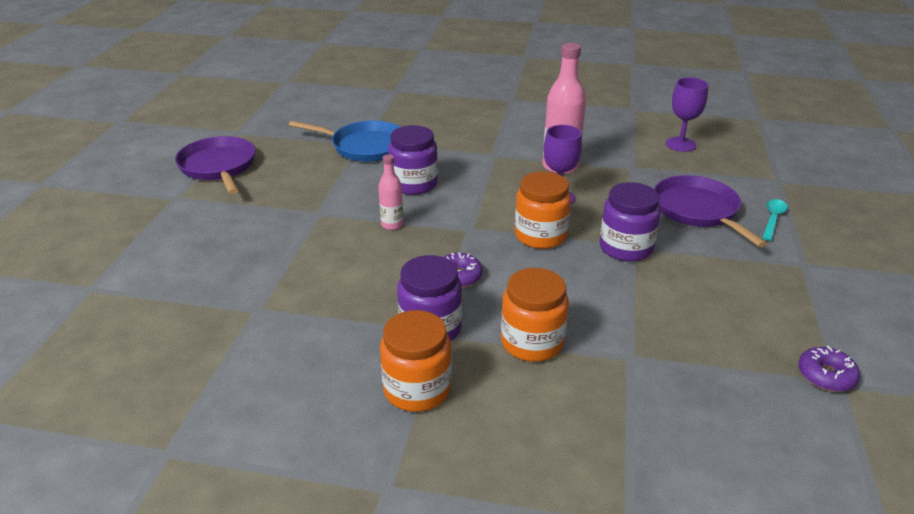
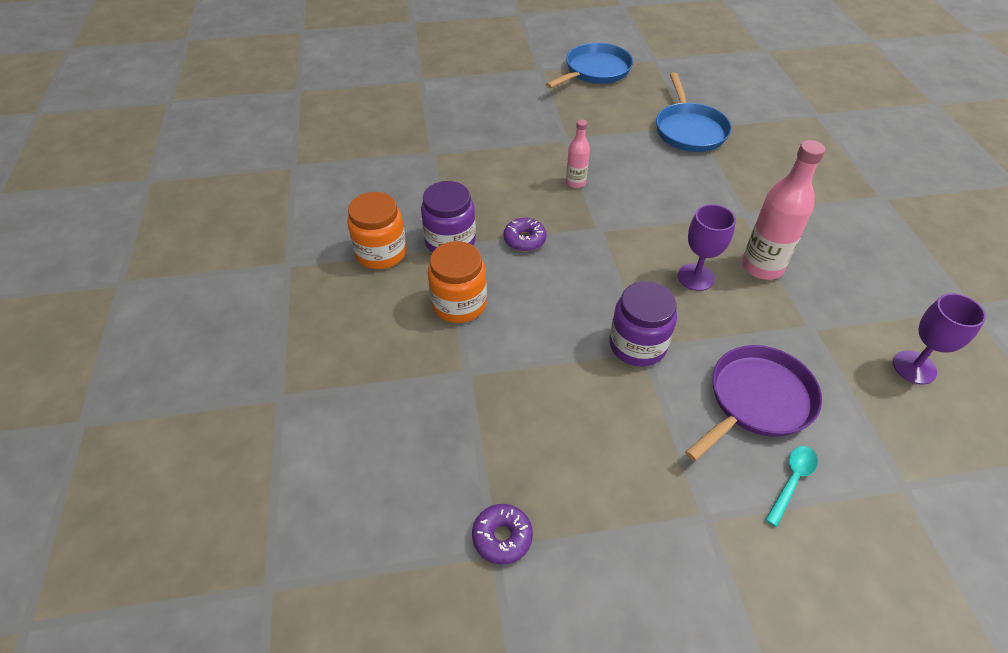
camera: 70 degrees right, 15 degrees up
(218, 167) = (595, 71): purple pan -> blue pan
(414, 184) = (648, 176): purple jar -> none
(540, 236) = (618, 278): orange jar -> none
(772, 219) = (792, 481): turquoise spoon -> turquoise spoon turned 60 degrees counterclockwise

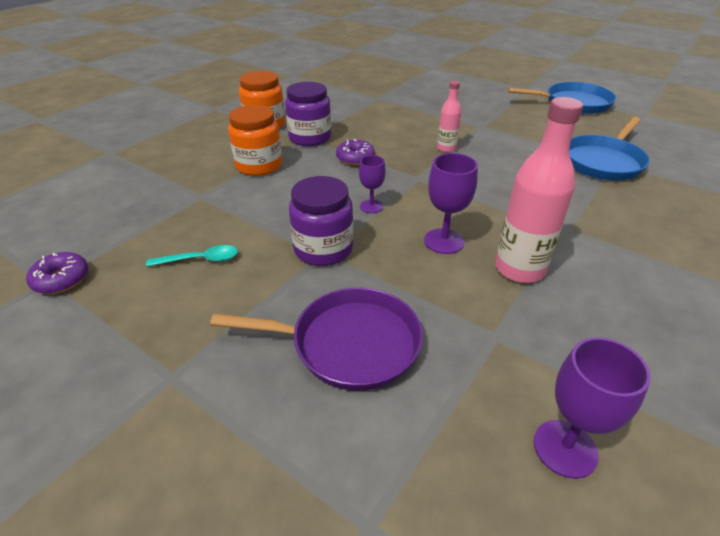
camera: 45 degrees right, 10 degrees down
(609, 281) = (371, 206): none -> purple goblet
(792, 481) = (273, 417): turquoise spoon -> turquoise spoon (200, 260)

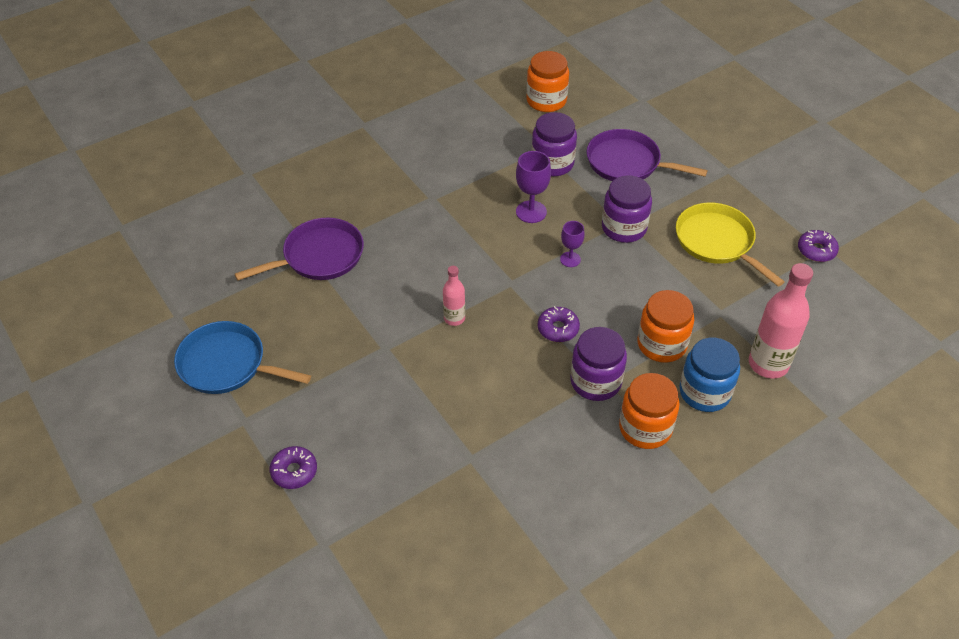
camera: 160 degrees left, 10 degrees up
(200, 260) = (717, 242): turquoise spoon -> yellow pan
(219, 147) = (704, 392): none -> blue jar
(461, 311) = (552, 163): none -> purple jar
(475, 80) = (294, 471): none -> purple donut
(519, 269) = (494, 179): pink bottle -> pink bottle (768, 364)
(565, 448) = (546, 101): purple goblet -> orange jar
(603, 162) = (319, 256): blue pan -> purple pan

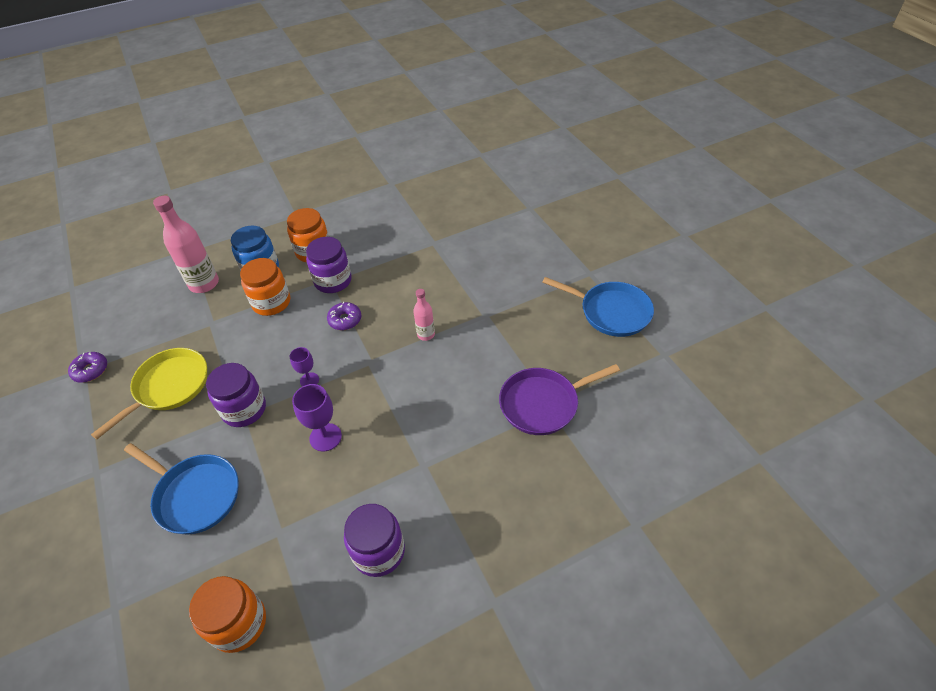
camera: 170 degrees left, 0 degrees up
(294, 471) = (550, 243): purple donut -> none
(552, 163) = (277, 503): purple jar -> purple jar (379, 551)
(627, 163) = (195, 495): purple pan -> blue pan
(717, 242) = (169, 387): yellow pan -> yellow pan turned 120 degrees counterclockwise

